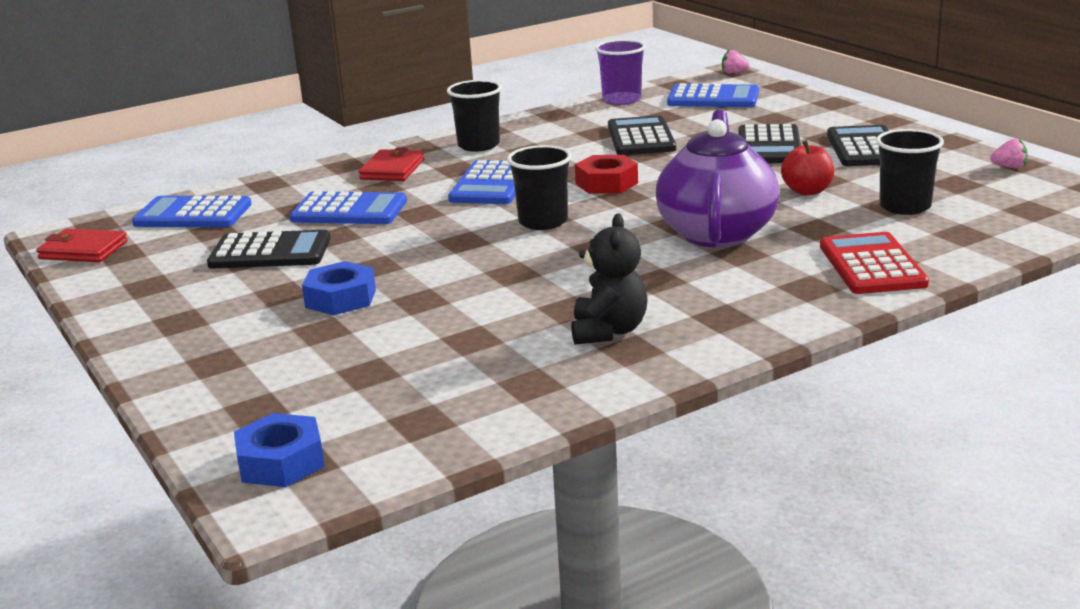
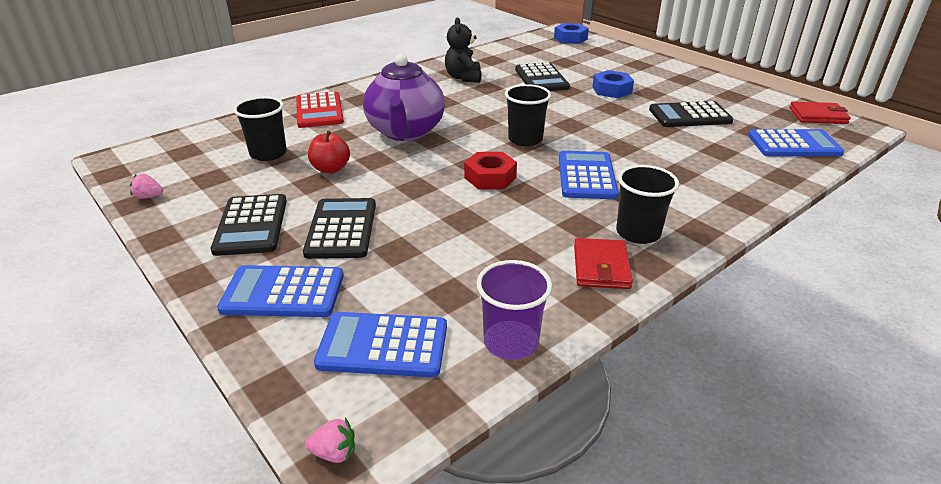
camera: 170 degrees right, 10 degrees up
(349, 210) = (677, 148): blue calculator -> blue calculator (283, 292)
(392, 169) = (691, 195): red wallet -> red wallet (601, 267)
(641, 138) = (471, 245): black calculator -> black calculator (541, 79)

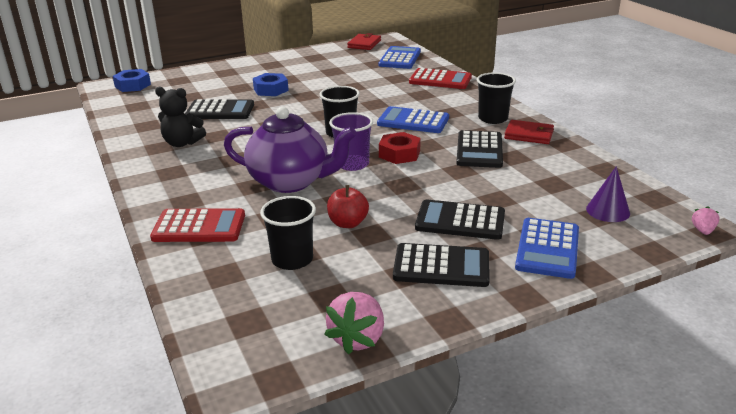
camera: 75 degrees left, 5 degrees down
(149, 197) = (358, 338): pink strawberry -> pink strawberry, size x1.91
(383, 345) = (608, 211): blue calculator -> purple cone
(511, 342) = (602, 170): purple cup -> purple cup (352, 164)
(690, 116) = (338, 75): black calculator -> black calculator (479, 150)
(745, 181) = (440, 80): none -> red calculator

